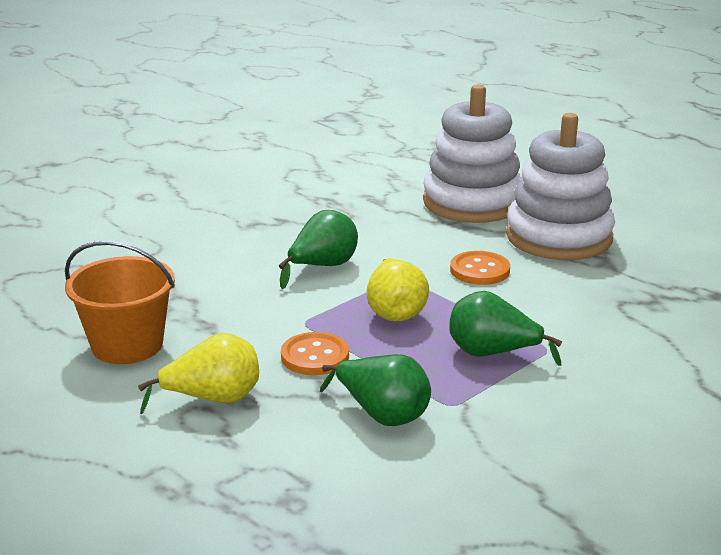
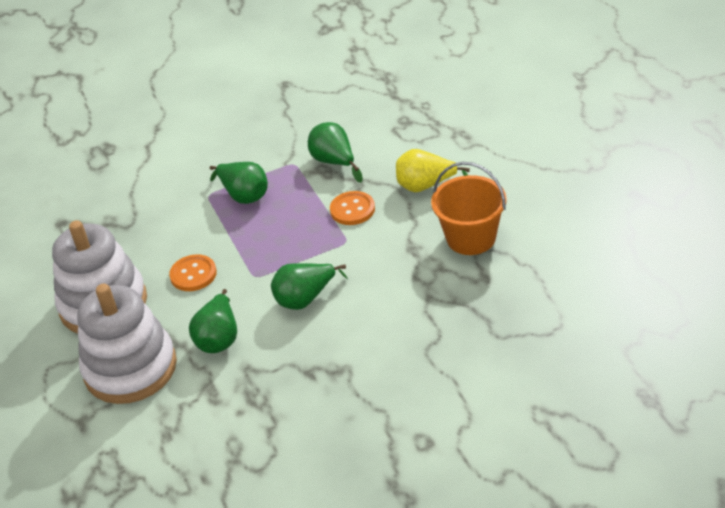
camera: 155 degrees left, 15 degrees up
(395, 311) = (280, 241): yellow pear -> none
(398, 229) = (219, 338): none -> green pear

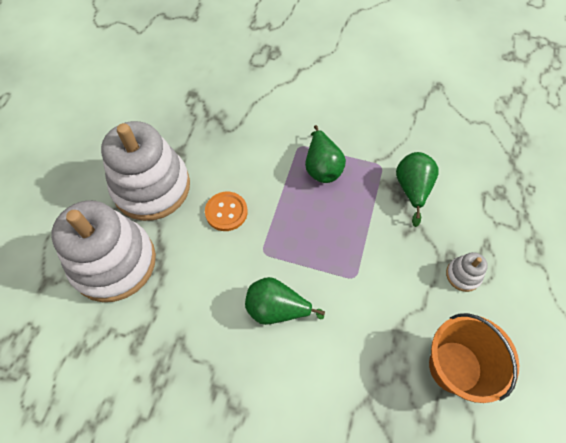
camera: 35 degrees right, 20 degrees up
(219, 338) = (189, 290): green pear -> none
(352, 209) = (386, 249): orange button -> none
(426, 186) = (463, 275): yellow pear -> white stacking toy

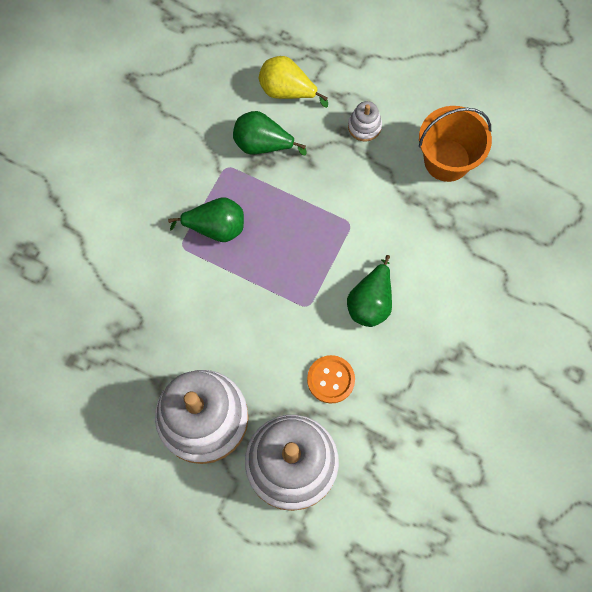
camera: 80 degrees left, 10 degrees up
(226, 212) = (252, 338): orange button -> orange button (330, 379)
(473, 201) = (287, 91): none -> yellow pear

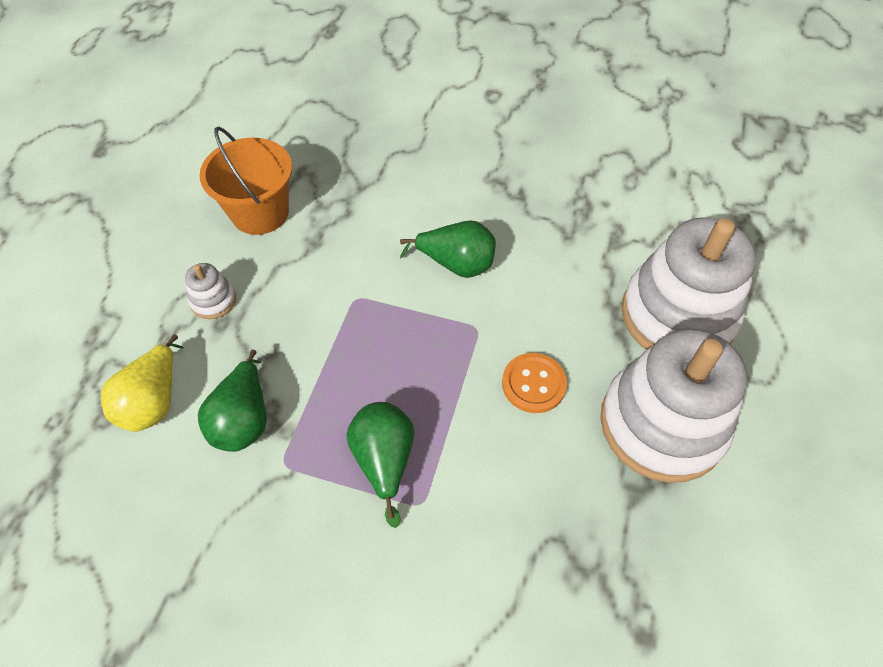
camera: 100 degrees left, 15 degrees down
(330, 379) = (563, 291): orange button -> orange button (533, 384)

